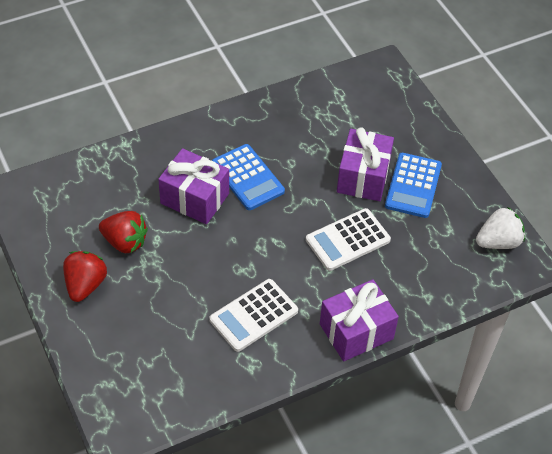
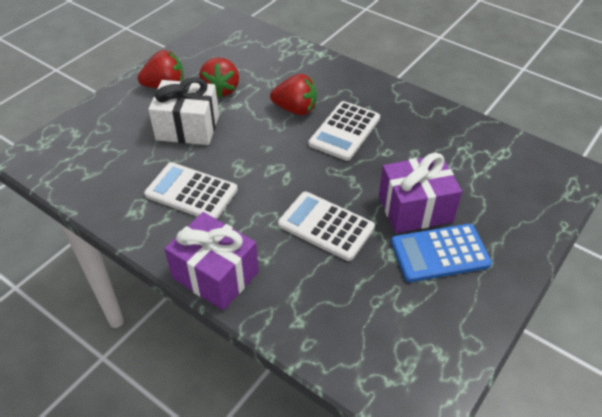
camera: 65 degrees right, 5 degrees down
(164, 288) = (188, 127): none -> white gift
(195, 198) = (295, 109): purple gift -> red strawberry
(248, 177) = (345, 131): blue calculator -> white calculator
(498, 242) = (426, 365): white strawberry -> none

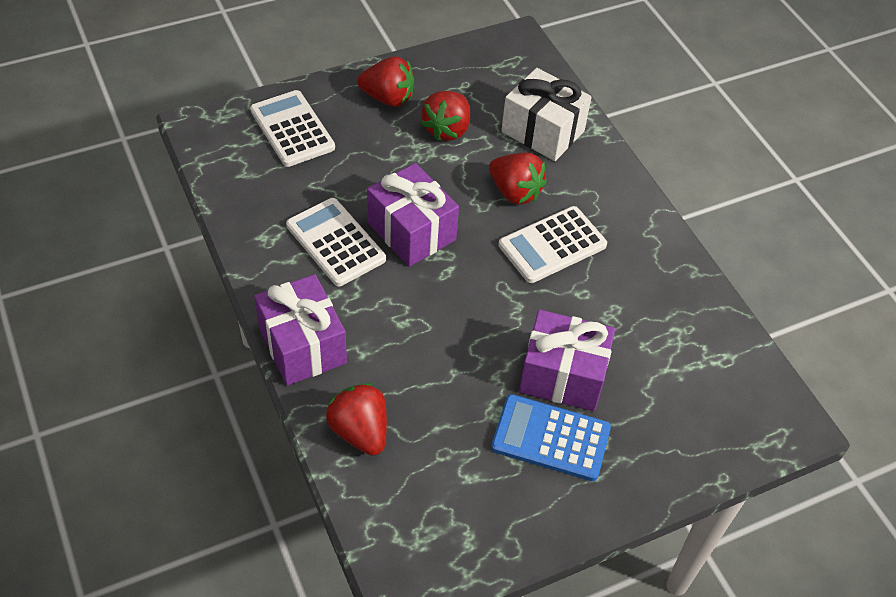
camera: 25 degrees right, 5 degrees up
(188, 127) = (380, 162): white gift -> white gift (543, 131)
(242, 162) = (411, 231): none -> purple gift
(303, 316) = (360, 431): none -> red strawberry
(326, 226) = (449, 348): white calculator -> white calculator (292, 129)

